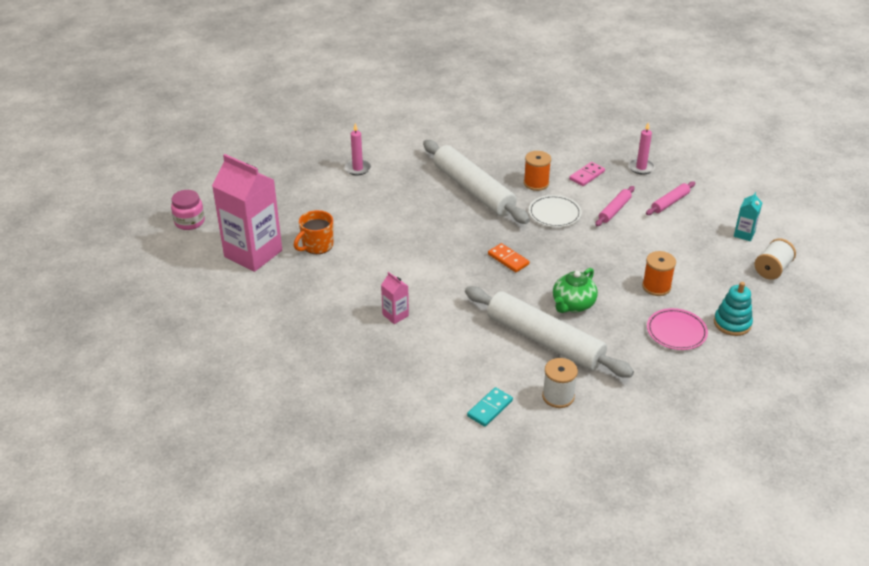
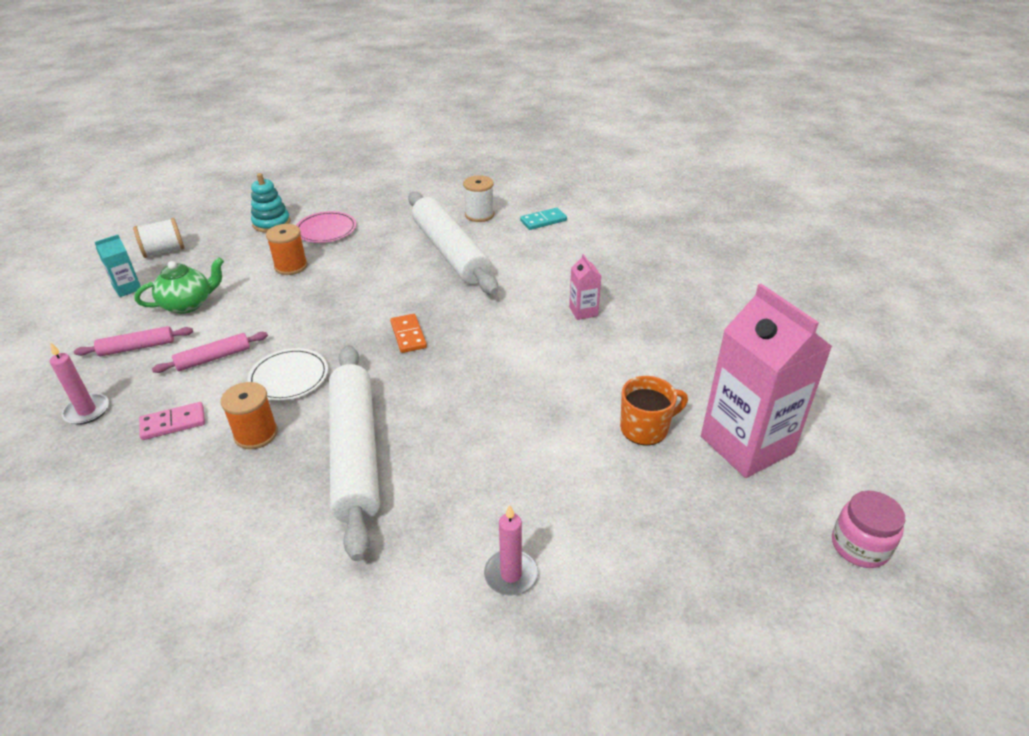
camera: 155 degrees left, 0 degrees up
(573, 305) = (391, 272): green teapot -> green teapot (188, 304)

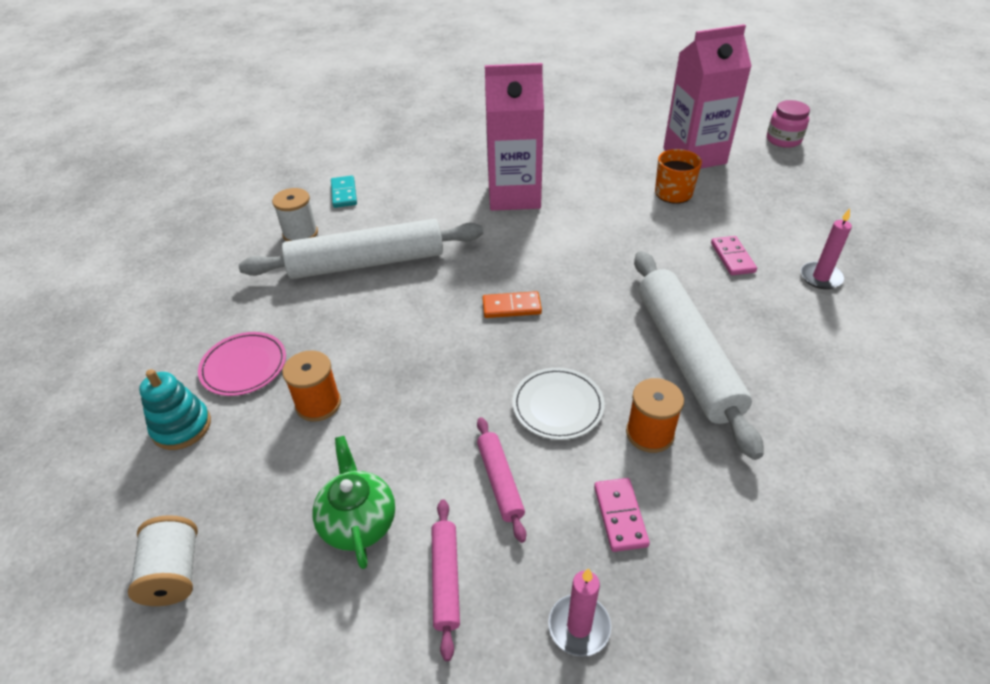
camera: 75 degrees left, 5 degrees up
(127, 288) = (269, 617): turquoise carton -> none
(355, 453) = (685, 356): white rolling pin -> white rolling pin turned 75 degrees clockwise
(527, 487) = (732, 257): none -> pink domino
(583, 311) = (514, 195): pink carton -> pink carton, size x2.33

